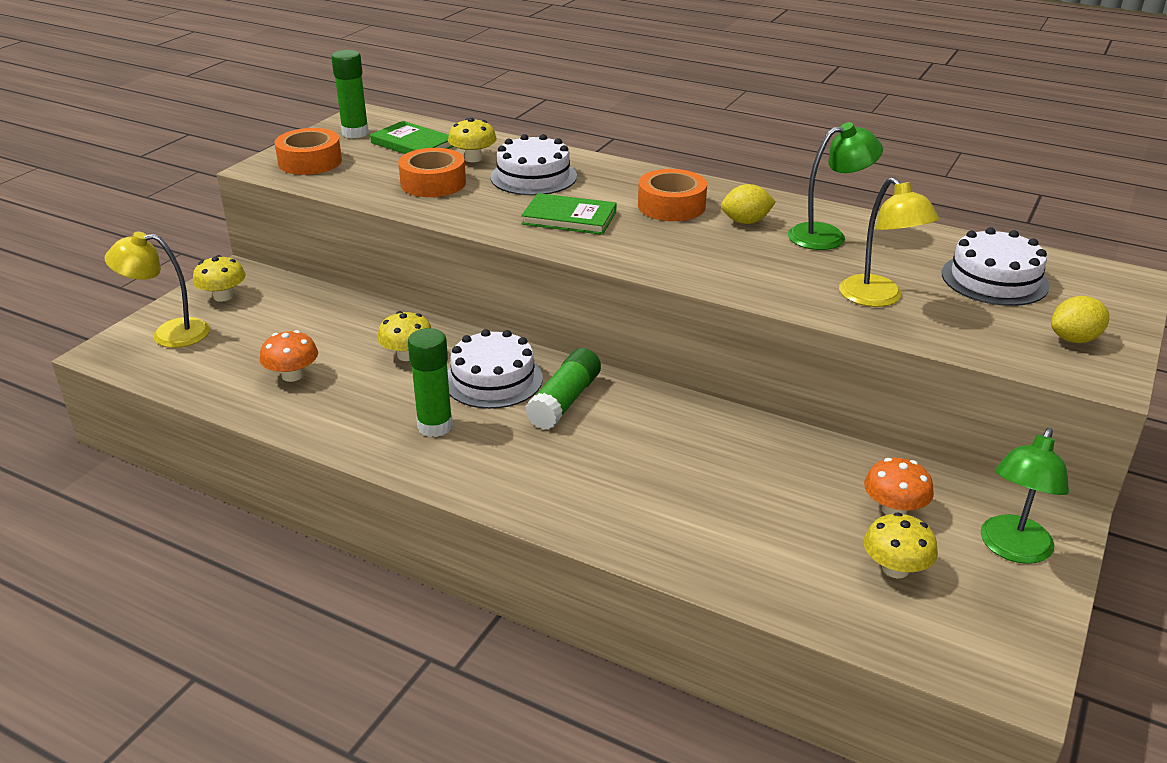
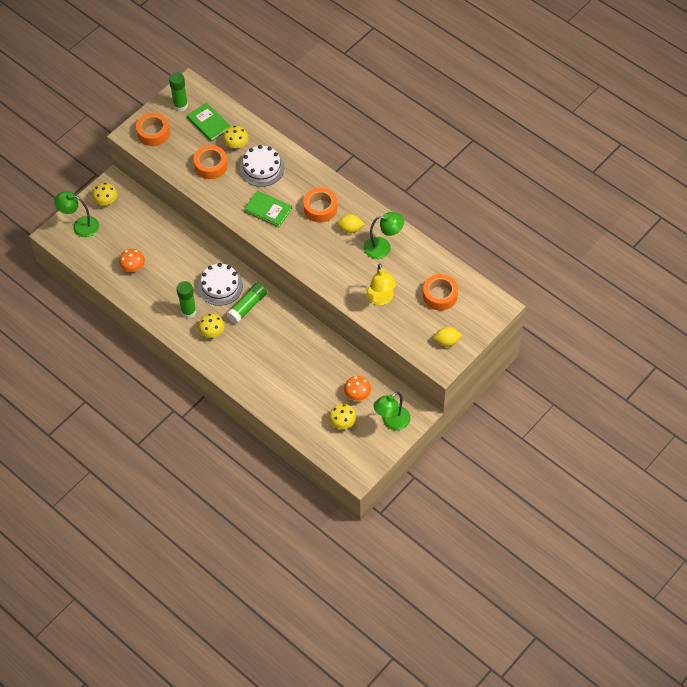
camera: 15 degrees right, 25 degrees up
(169, 334) = (80, 226): yellow lamp -> green lamp
(407, 355) = (186, 262): yellow mushroom -> yellow mushroom (212, 332)
(994, 279) = (440, 295): white cake -> orange tape

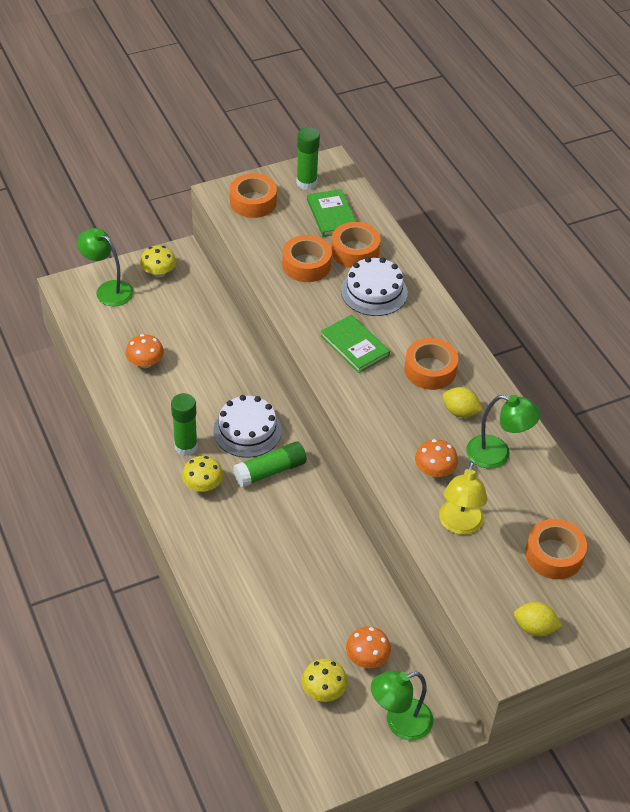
camera: 20 degrees right, 10 degrees down
(236, 144) = (355, 251): yellow mushroom -> orange tape
(352, 272) = (434, 471): none -> orange mushroom

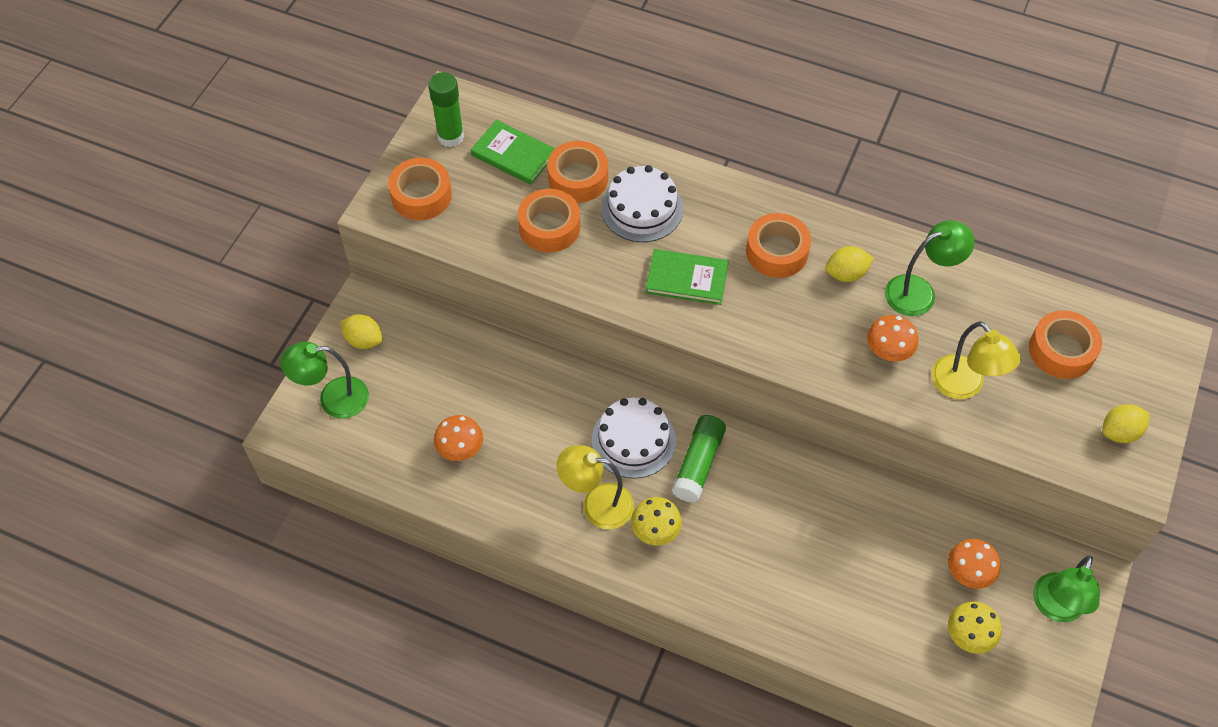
camera: 40 degrees left, 10 degrees up
(159, 272) = (364, 340): yellow mushroom -> yellow lemon
(186, 447) = (597, 504): green glue stick -> yellow lamp

